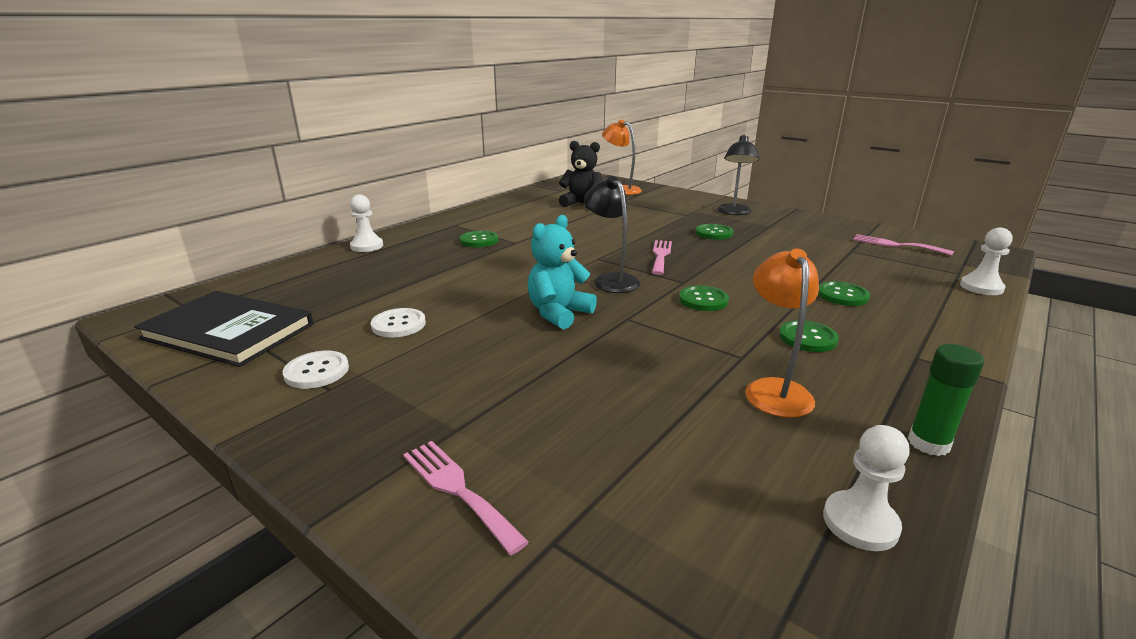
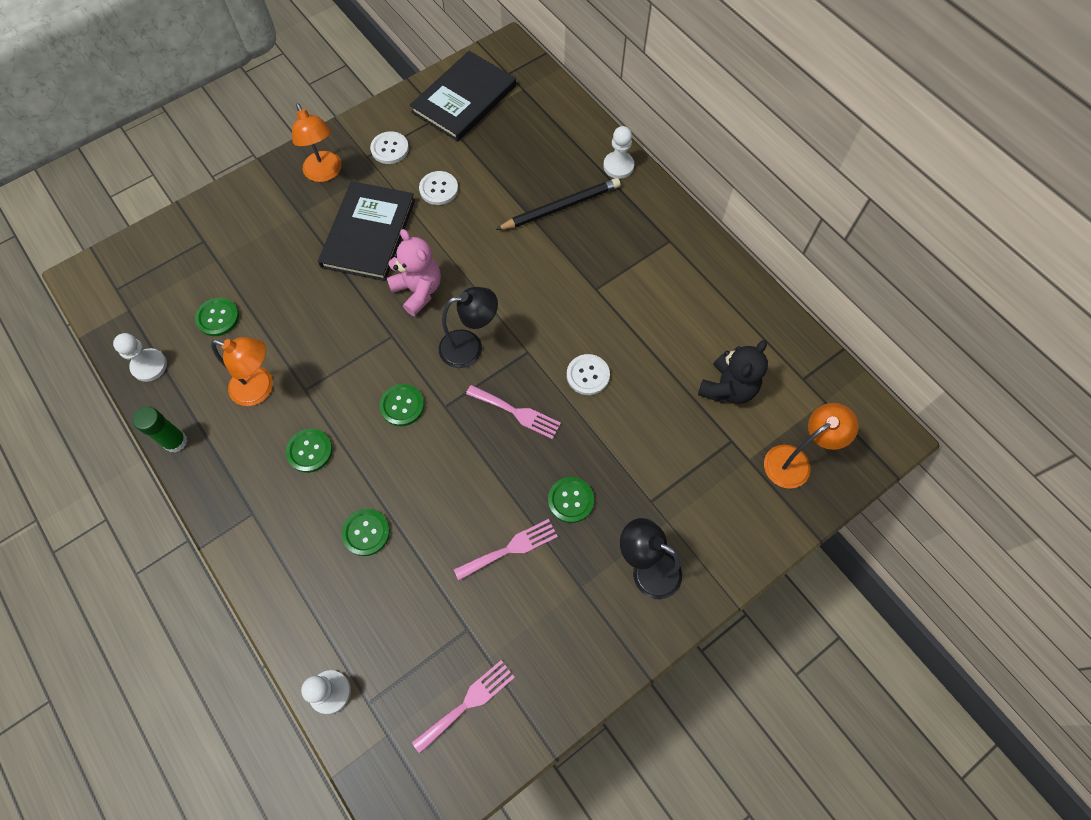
camera: 105 degrees right, 40 degrees up
(364, 422) = (325, 173): none -> orange lamp
(422, 262) = (560, 207): none -> black pencil
(458, 489) = (252, 210): pink fork -> pink fork (510, 548)
(479, 240) = (610, 257): green button -> green button (218, 318)
(482, 359) = (368, 233): none -> black book
(558, 313) = (418, 291): turquoise teddy bear -> pink teddy bear
(604, 237) = (588, 375): none -> white button

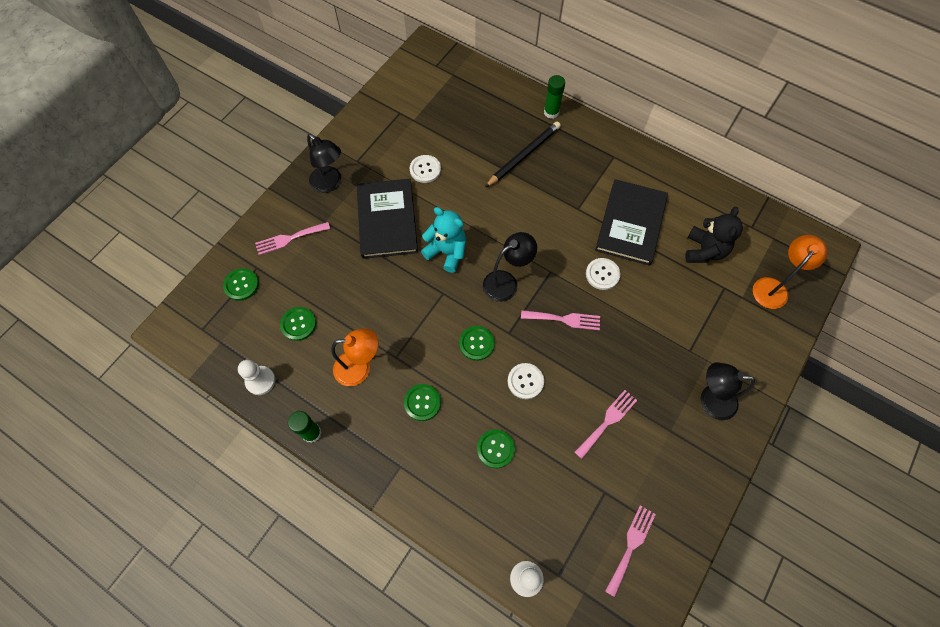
camera: 20 degrees left, 0 degrees up
(253, 220) = (289, 238): none -> pink fork
(325, 173) = (330, 184): orange lamp -> black lamp
(390, 149) = (372, 150): white button -> white button (525, 381)
(418, 291) = (447, 252): pink teddy bear -> turquoise teddy bear
(464, 99) = (411, 94): black book -> black book (630, 223)
(570, 500) = (633, 370): green button -> green button (241, 285)
(618, 166) = (551, 112): white pawn -> green glue stick

